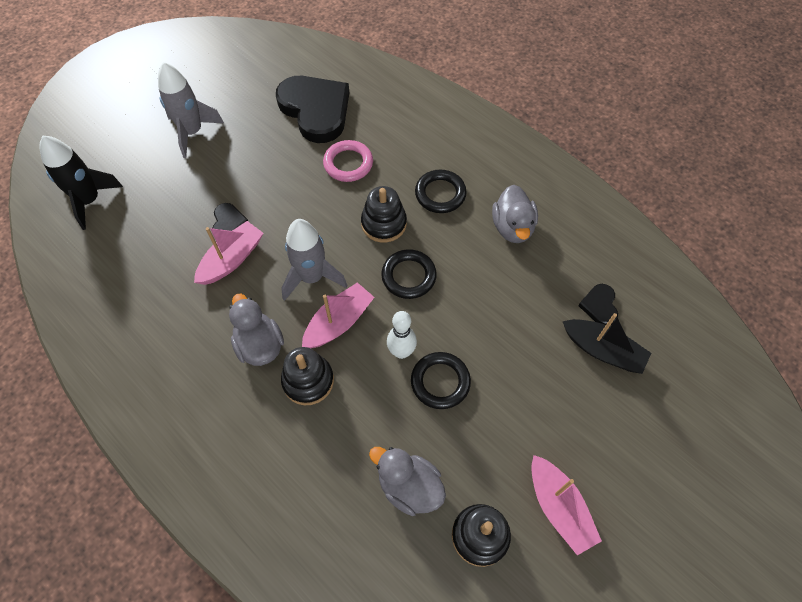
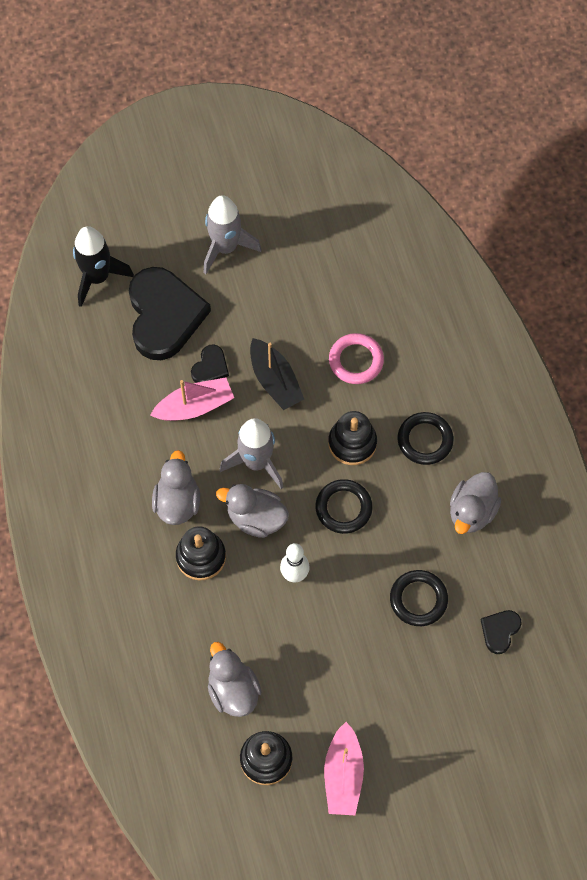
camera: 30 degrees right, 5 degrees up
(316, 110) = (358, 282): black heart -> black heart (164, 315)
(339, 322) = (256, 518): pink boat -> grey duck
(440, 382) = (311, 619): black ring -> black ring (418, 599)
(603, 350) = (473, 672): black boat -> black boat (275, 380)

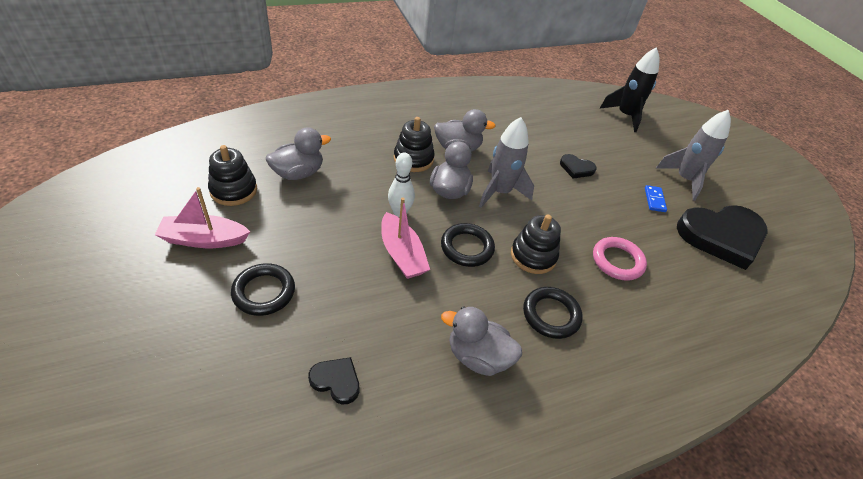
camera: 80 degrees right, 20 degrees down
(164, 315) = (610, 146): black heart -> black heart (721, 236)
(194, 406) = (540, 159): pink boat -> pink boat (402, 254)
(262, 293) = (654, 200): none -> blue domino
(275, 380) = (578, 205): black boat -> none
(418, 599) = (375, 303): black ring -> black ring (264, 292)

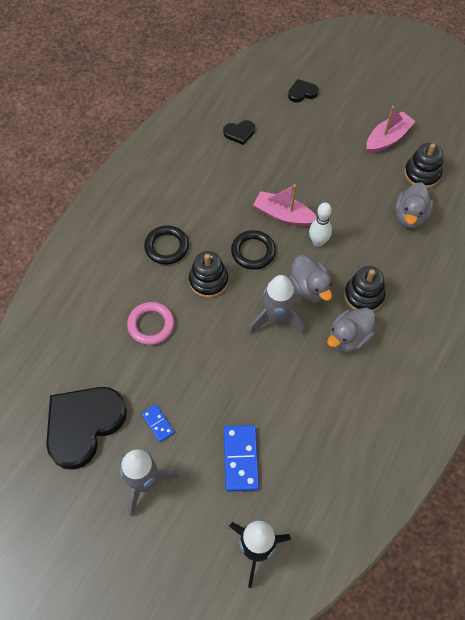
camera: 145 degrees right, 15 degrees up
(264, 292) = (321, 140): black ring -> none
(478, 356) = (186, 192): grey duck -> none
(576, 168) = (244, 404): black heart -> black heart (302, 92)
(603, 149) = (240, 458): none -> blue domino

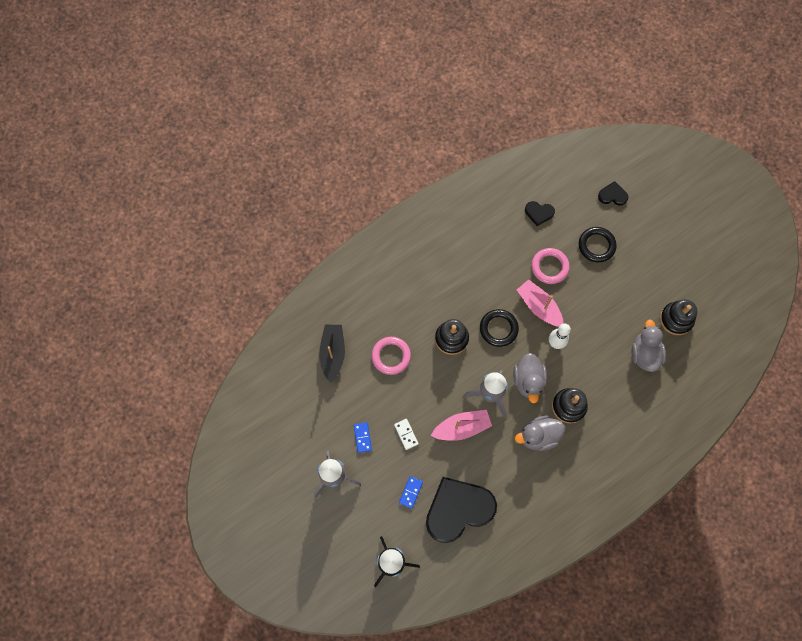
camera: 25 degrees right, 10 degrees up
(83, 425) = (309, 414): black heart -> black heart (458, 509)
(84, 349) = (333, 353): none -> black boat
(166, 247) = (431, 294): black ring -> black ring (596, 246)
(205, 398) = (406, 434): none -> white domino
(240, 458) = (410, 492): blue domino -> blue domino, size x0.56
(275, 175) = (549, 267): none -> pink ring
(387, 139) = (664, 272): pink boat -> pink boat (461, 428)
(410, 216) = (644, 354): grey duck -> grey duck turned 135 degrees clockwise

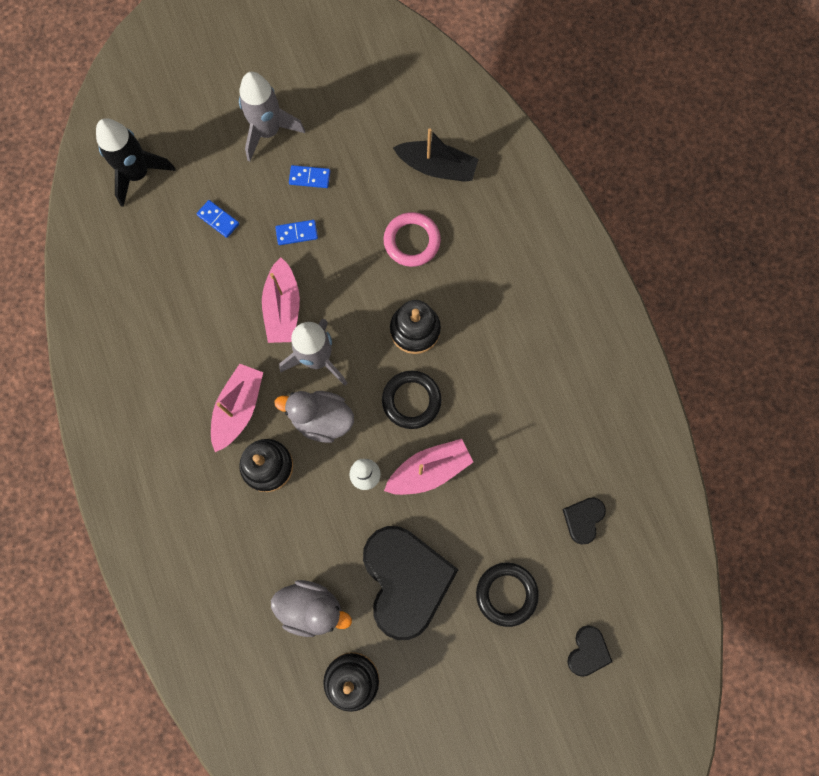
camera: 105 degrees right, 5 degrees up
(406, 434) = (297, 233): white domino -> blue domino
(458, 509) = (175, 273): black heart -> black heart (405, 580)
(538, 436) = (238, 409): grey duck -> pink boat
(549, 267) = (489, 507): pink ring -> none

